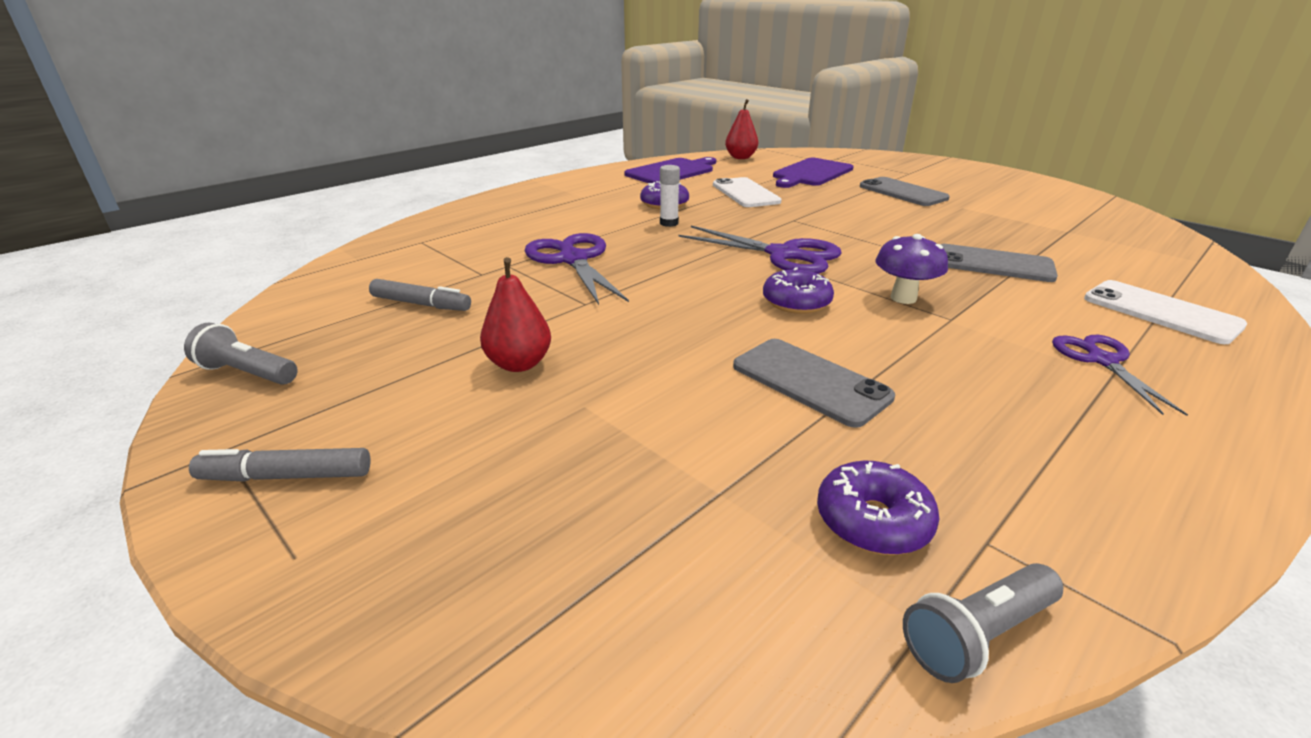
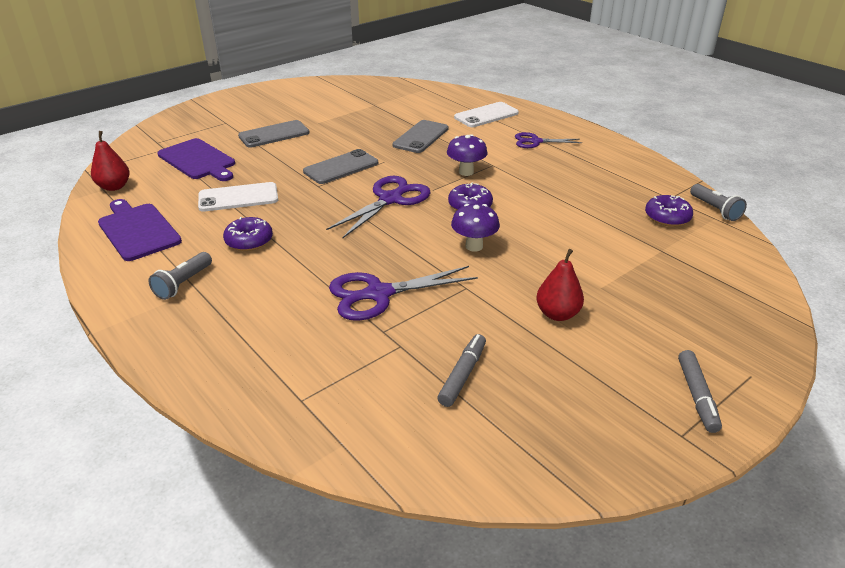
camera: 85 degrees left, 5 degrees up
(247, 373) = (588, 457): grey flashlight -> grey flashlight (183, 284)
(669, 223) = (304, 242): white glue stick -> none
(683, 307) = (474, 246): none -> purple mushroom
(810, 381) = (564, 215): grey phone -> grey phone (341, 167)

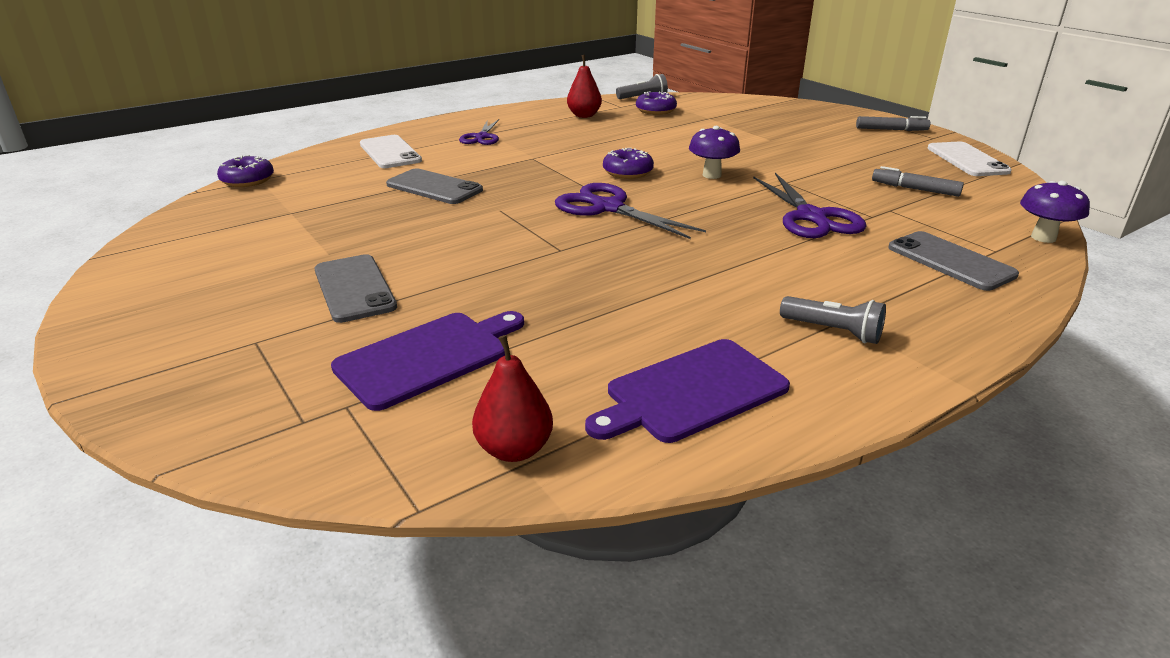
camera: 85 degrees left, 5 degrees down
(238, 197) = (587, 307): white phone -> white phone (967, 160)
(249, 241) = (715, 291): purple donut -> purple donut (248, 180)
(341, 167) = (507, 235): grey phone -> grey phone (950, 261)
(466, 172) = (547, 170): purple mushroom -> purple mushroom (1043, 237)
(557, 314) = (814, 155): red pear -> red pear (584, 115)

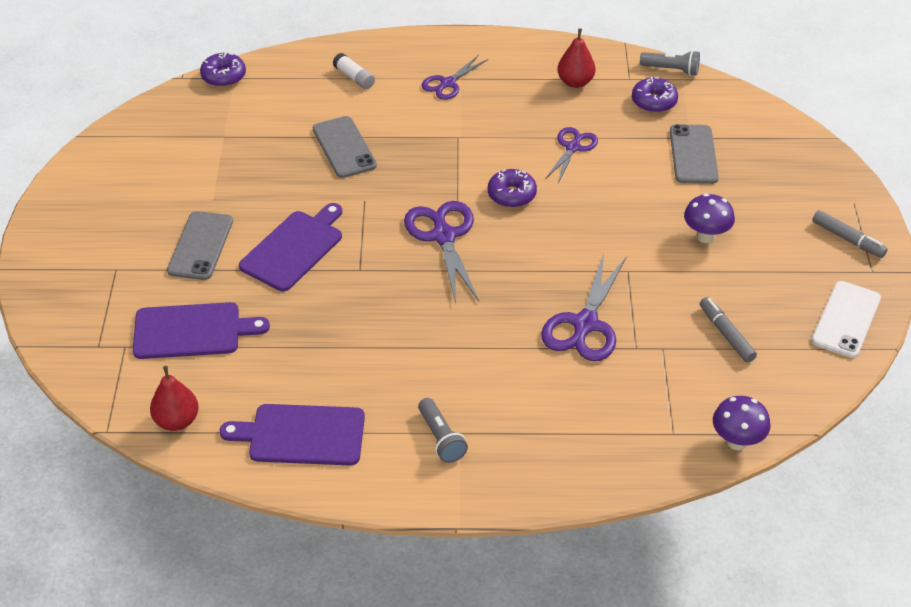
camera: 35 degrees right, 15 degrees up
(390, 152) = (354, 77): white phone -> white glue stick
(470, 257) = (294, 248): none -> purple cutting board
(634, 140) = (573, 147): none -> purple scissors
(711, 175) = (576, 231): purple mushroom -> purple mushroom (705, 236)
(950, 261) = (618, 424): grey phone -> grey phone (693, 154)

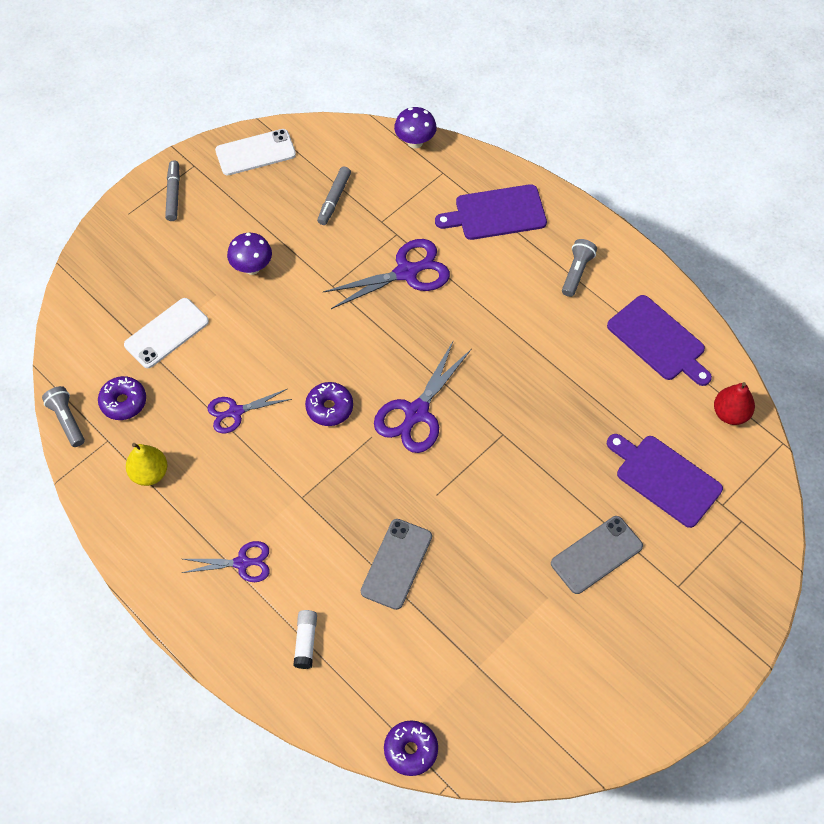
camera: 135 degrees left, 15 degrees up
(294, 248) = (530, 492): purple cutting board -> purple cutting board (496, 213)
(575, 82) = (149, 473): red pear -> yellow pear
(693, 154) = (166, 333): grey phone -> white phone

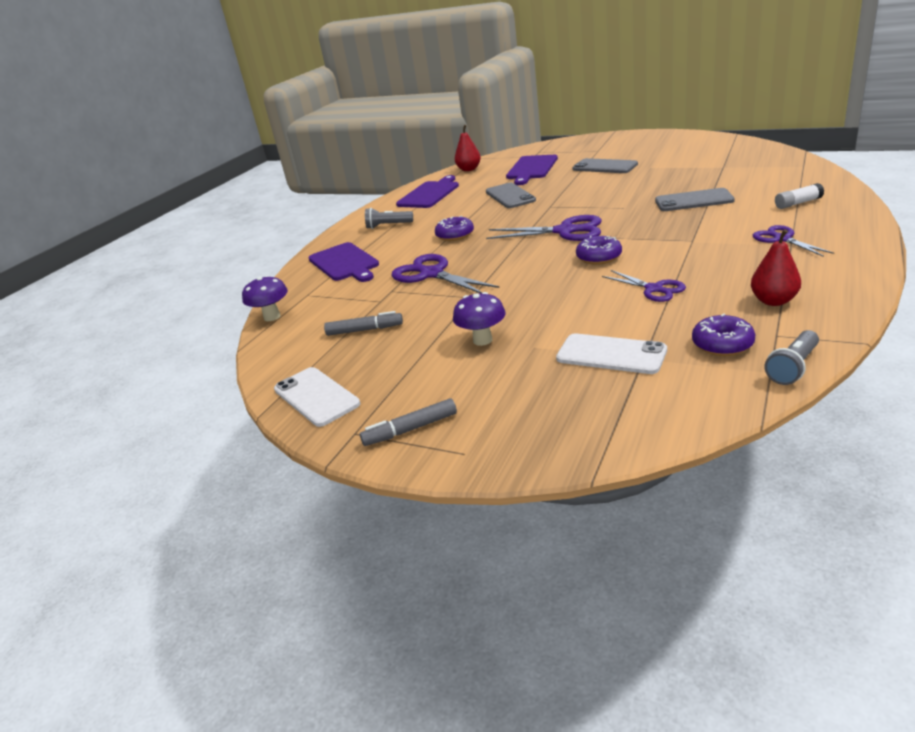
camera: 105 degrees left, 30 degrees down
(149, 473) = (773, 301): yellow pear -> red pear
(411, 750) = (805, 163): purple donut -> purple donut (455, 235)
(573, 413) = (510, 196): none -> grey phone

